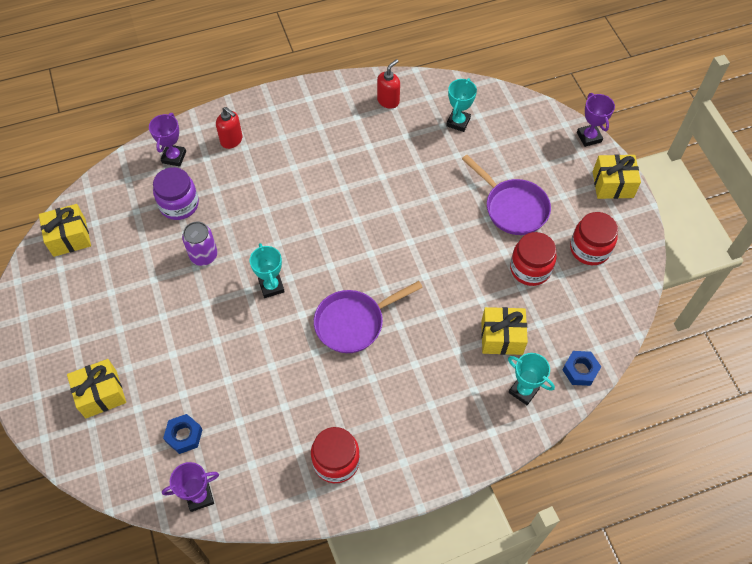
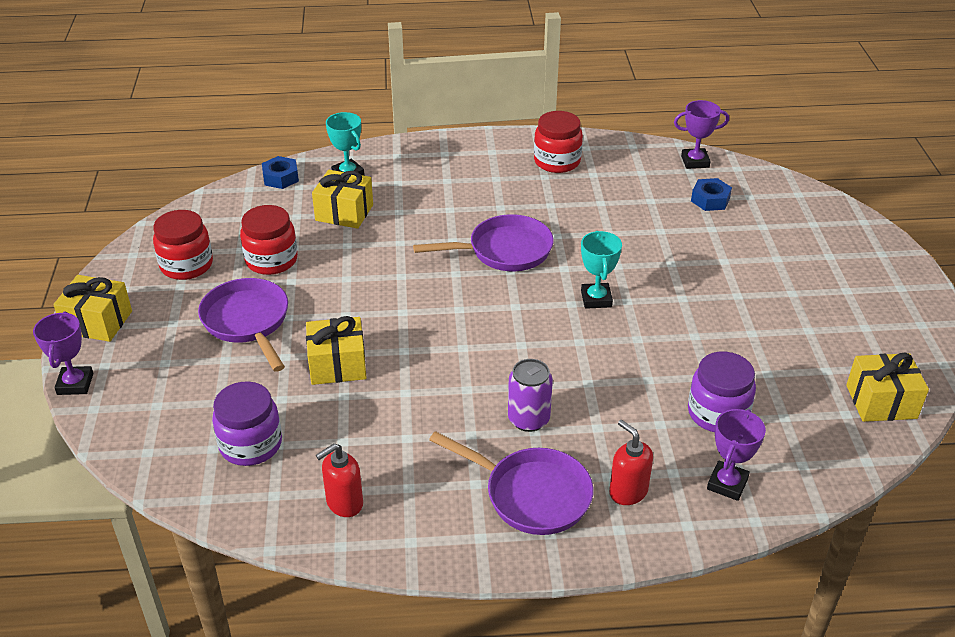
camera: 165 degrees left, 20 degrees down
(101, 394) = (805, 243): yellow gift -> yellow gift (337, 365)
(204, 255) = (682, 346): purple can -> purple can (528, 419)
(286, 127) = (531, 494): none -> purple pan
(458, 122) = (251, 444): turquoise trophy -> purple jar

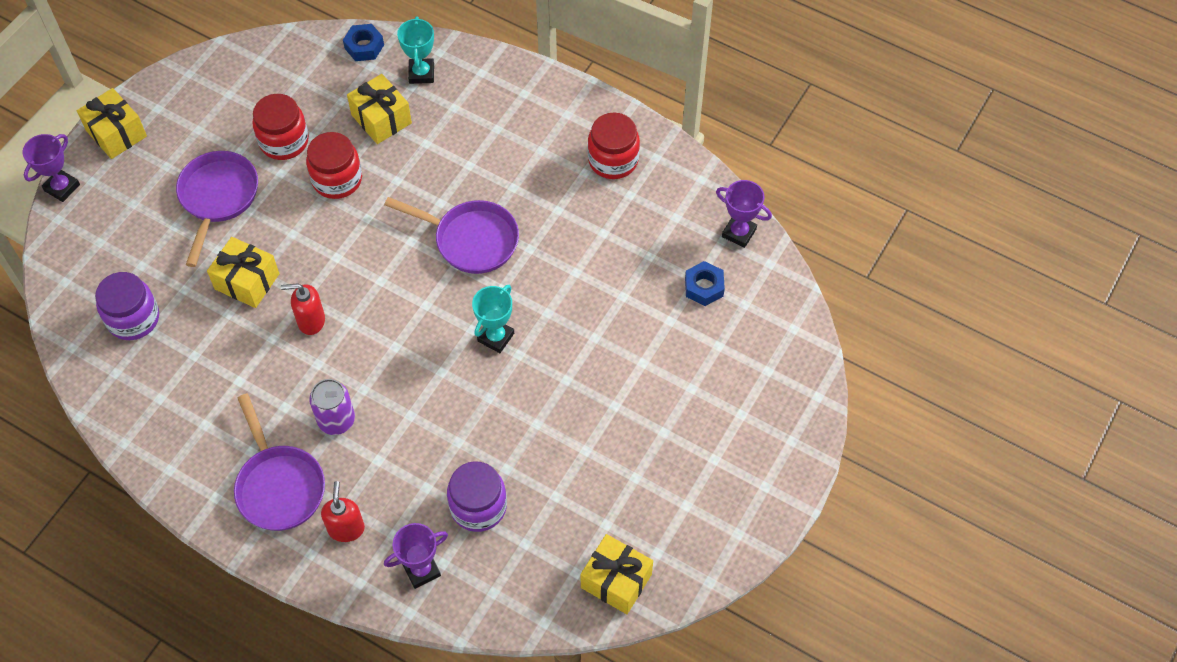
camera: 35 degrees right, 20 degrees up
(186, 265) = (219, 109): red jar -> red jar (337, 179)
(344, 503) = (153, 409): red soap dispenser -> red soap dispenser (311, 321)

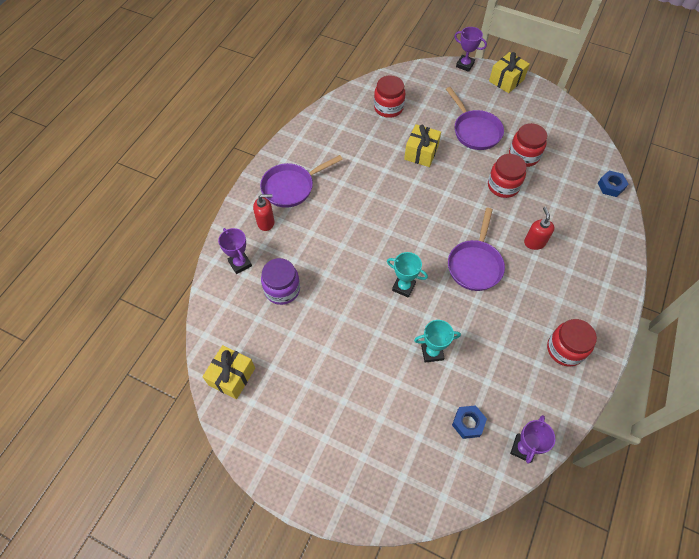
camera: 85 degrees right, 0 degrees up
(133, 318) = (388, 108): purple jar -> red jar
(218, 198) = (475, 131): purple pan -> purple pan turned 60 degrees clockwise
(311, 321) = (400, 187): red soap dispenser -> red soap dispenser (534, 242)
(336, 420) = (335, 208): purple can -> none
(381, 119) = (556, 203): yellow gift -> none
(421, 73) = (600, 221): turquoise trophy -> turquoise trophy (432, 352)

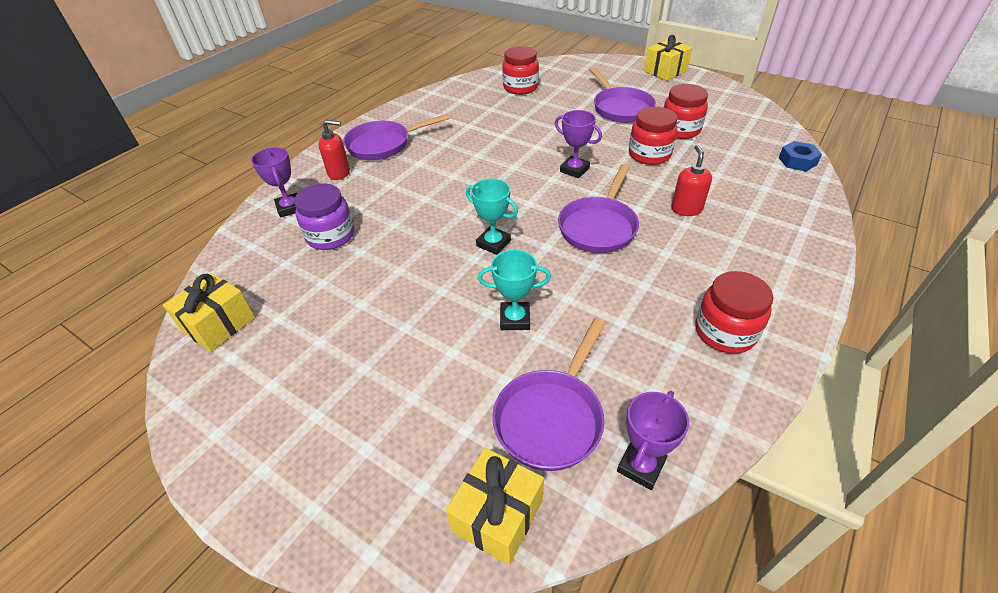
camera: 10 degrees right, 15 degrees down
(421, 153) = (550, 123): yellow gift -> yellow gift (497, 515)
(465, 65) = (617, 59): purple trophy -> purple trophy (574, 170)
(468, 423) = (551, 417): blue nut -> purple pan

